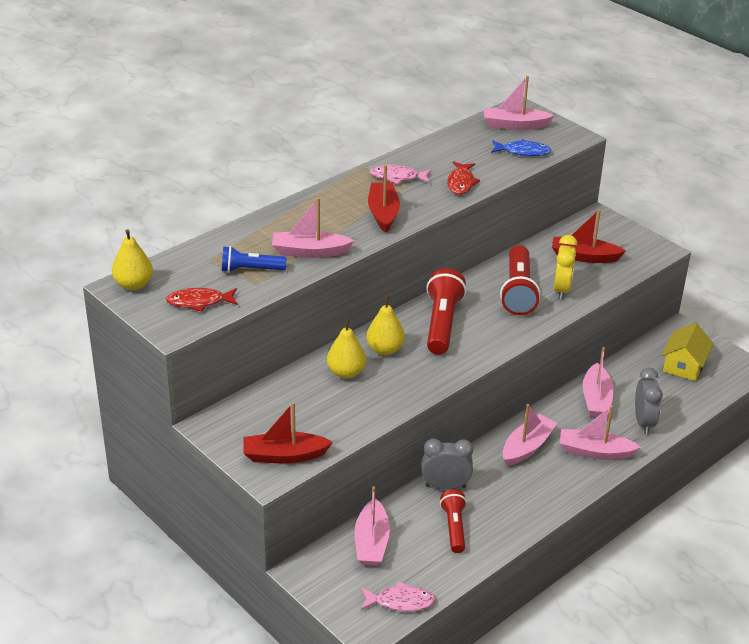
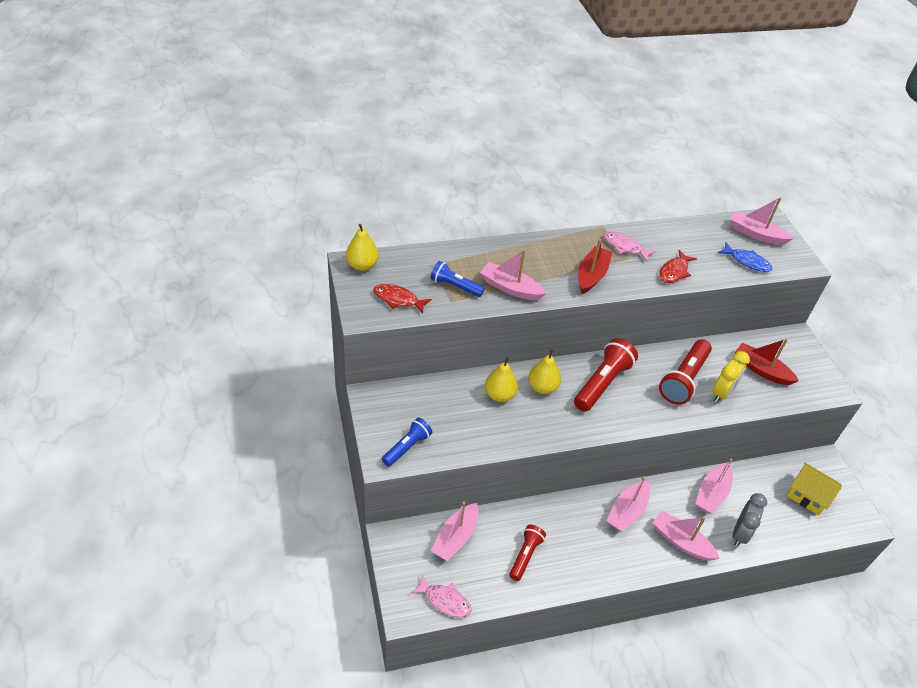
camera: 25 degrees right, 10 degrees up
(284, 455) = (407, 447): red boat -> blue flashlight
(445, 486) = (541, 516): grey clock -> none
(527, 447) = (627, 511): pink boat -> pink boat turned 150 degrees clockwise
(684, 365) = (808, 496): yellow house -> yellow house turned 75 degrees clockwise

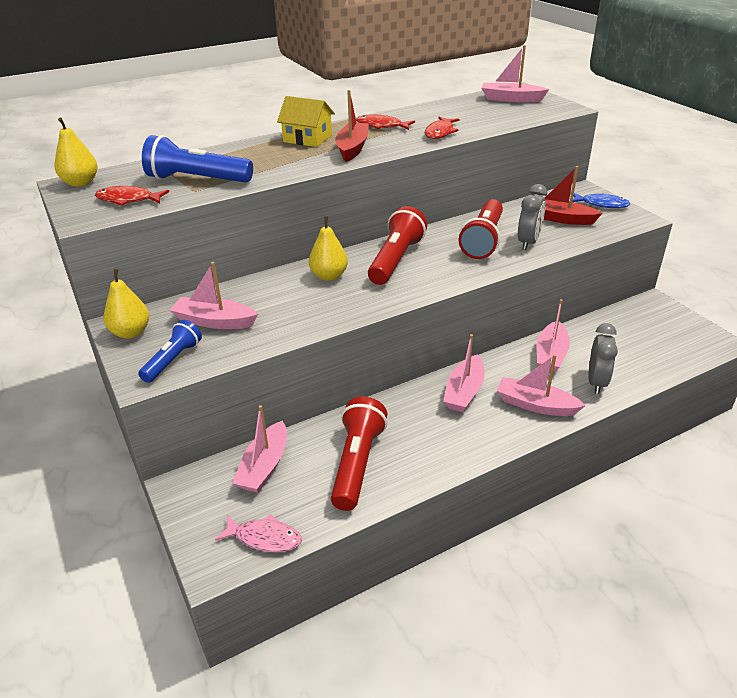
camera: 10 degrees left, 10 degrees down
(455, 286) = (197, 180): blue flashlight -> blue flashlight, size x1.62
(499, 395) = (280, 292): yellow pear -> yellow pear (131, 332)
(510, 288) = (263, 171): pink boat -> pink boat (214, 321)
(525, 555) = (357, 463): red flashlight -> red flashlight, size x1.62
(625, 247) = (381, 126): pink fish -> red fish
(722, 393) = (528, 242): yellow clock -> grey clock
(747, 262) = (511, 116): blue fish -> blue fish (601, 204)
(808, 496) = (651, 334): yellow house -> yellow house (307, 138)

